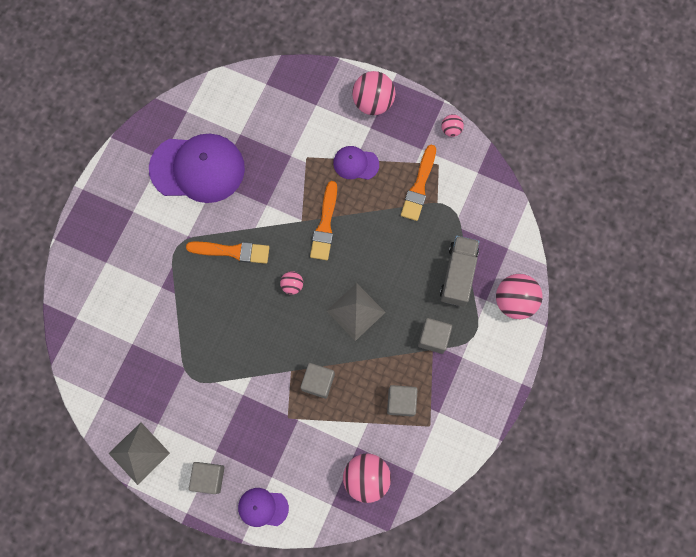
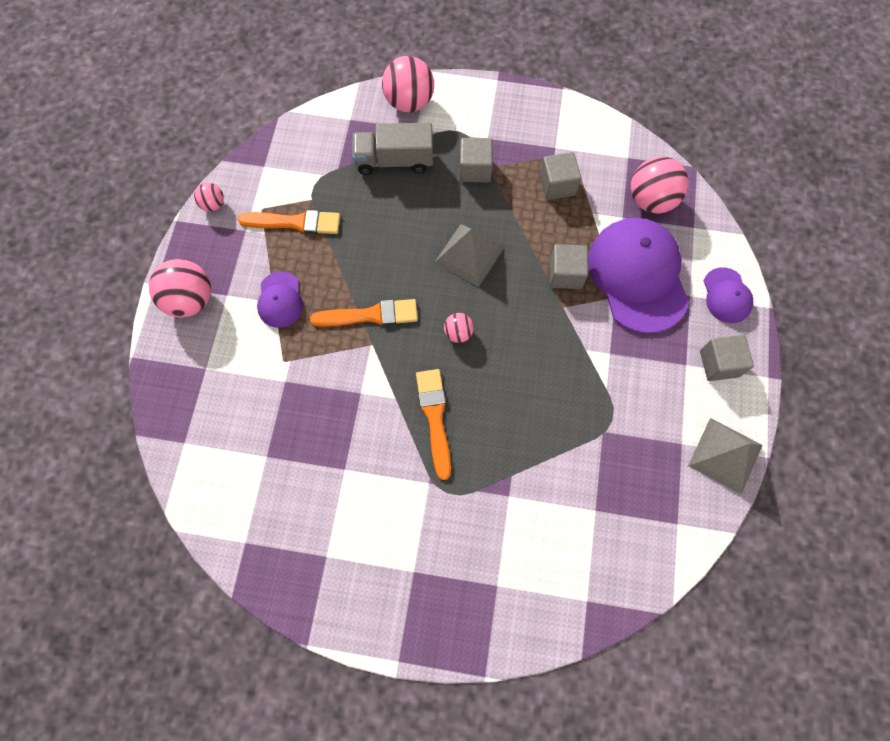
camera: 105 degrees left, 5 degrees down
(197, 168) = (329, 499): purple cap -> purple cap (638, 276)

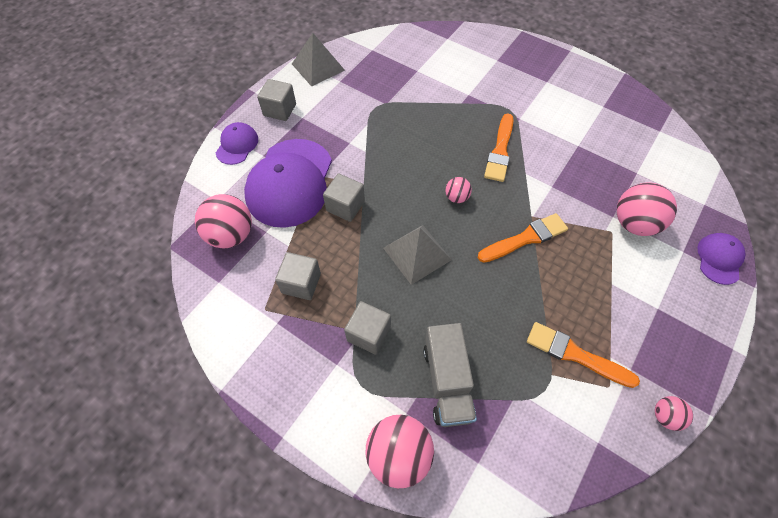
camera: 155 degrees left, 10 degrees down
(190, 300) = (695, 317): pink ball -> pink ball (633, 223)
(280, 300) = (605, 283): purple cap -> purple cap (719, 259)
(370, 315) = (525, 238): orange brush -> orange brush turned 135 degrees clockwise
(394, 160) = (447, 381): grey truck -> grey truck turned 60 degrees clockwise

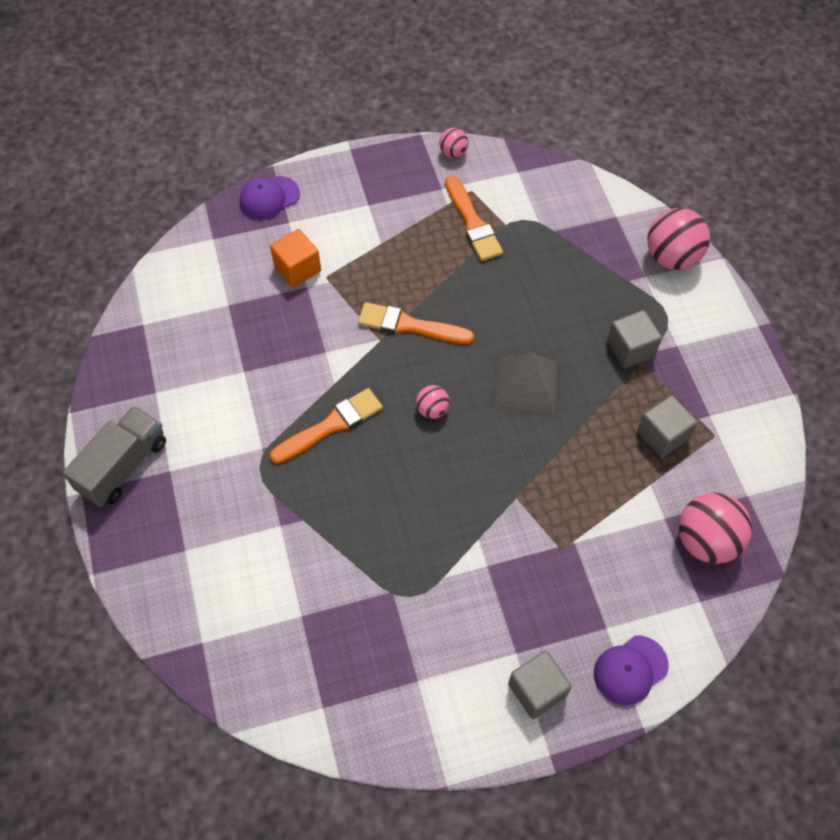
camera: 140 degrees left, 0 degrees up
(290, 182) = (598, 561): purple cap -> none
(318, 67) = (426, 734): grey pyramid -> none
(345, 206) = (557, 485): grey cube -> none
(447, 381) = (593, 273): grey truck -> grey truck (123, 466)
(633, 223) = (297, 269): pink ball -> orange cube

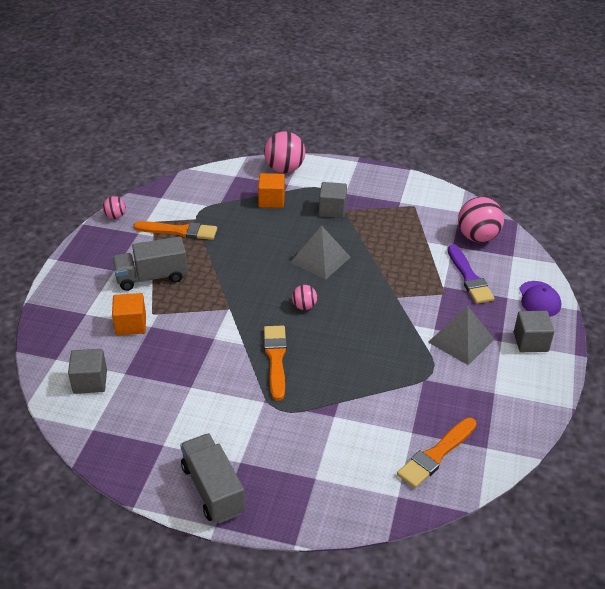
camera: 60 degrees left, 20 degrees down
(269, 198) = (53, 315): purple cap -> none
(380, 243) = (151, 277): none -> grey truck
(410, 326) = (231, 290): orange brush -> orange brush (436, 455)
(485, 605) = (461, 340): none -> grey pyramid
(598, 277) = (271, 200): none -> orange cube
(613, 565) = (469, 277): none -> purple brush
(662, 435) = (399, 223): grey cube -> grey cube (90, 382)

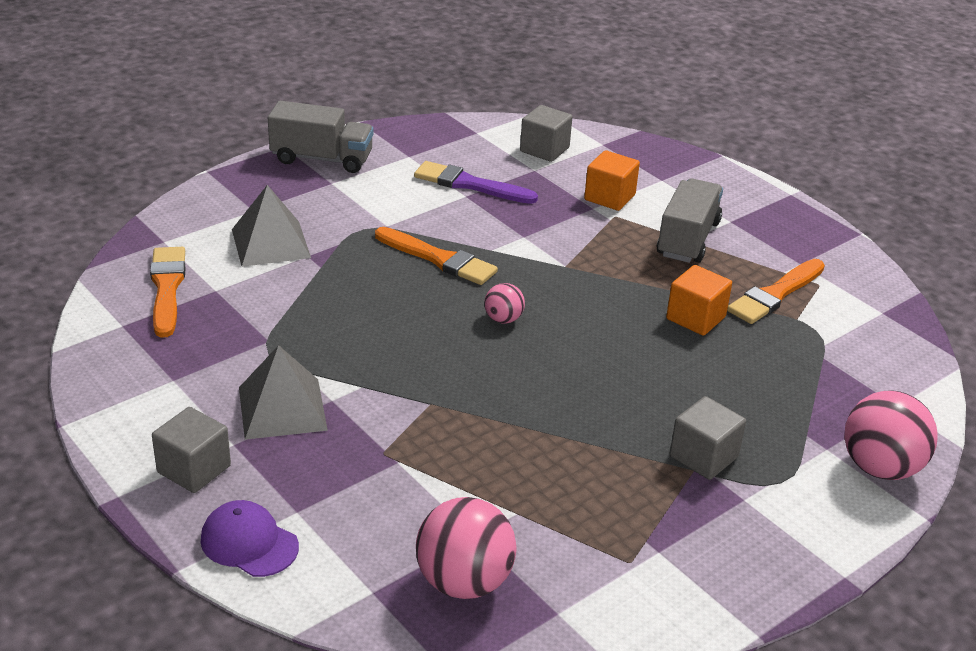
camera: 125 degrees right, 5 degrees down
(115, 216) = (858, 260): pink ball -> none
(271, 200) = (787, 407): orange cube -> orange cube (695, 318)
(320, 259) = (586, 380): grey pyramid -> grey pyramid (270, 243)
(469, 277) = (383, 501): purple brush -> purple brush (469, 184)

